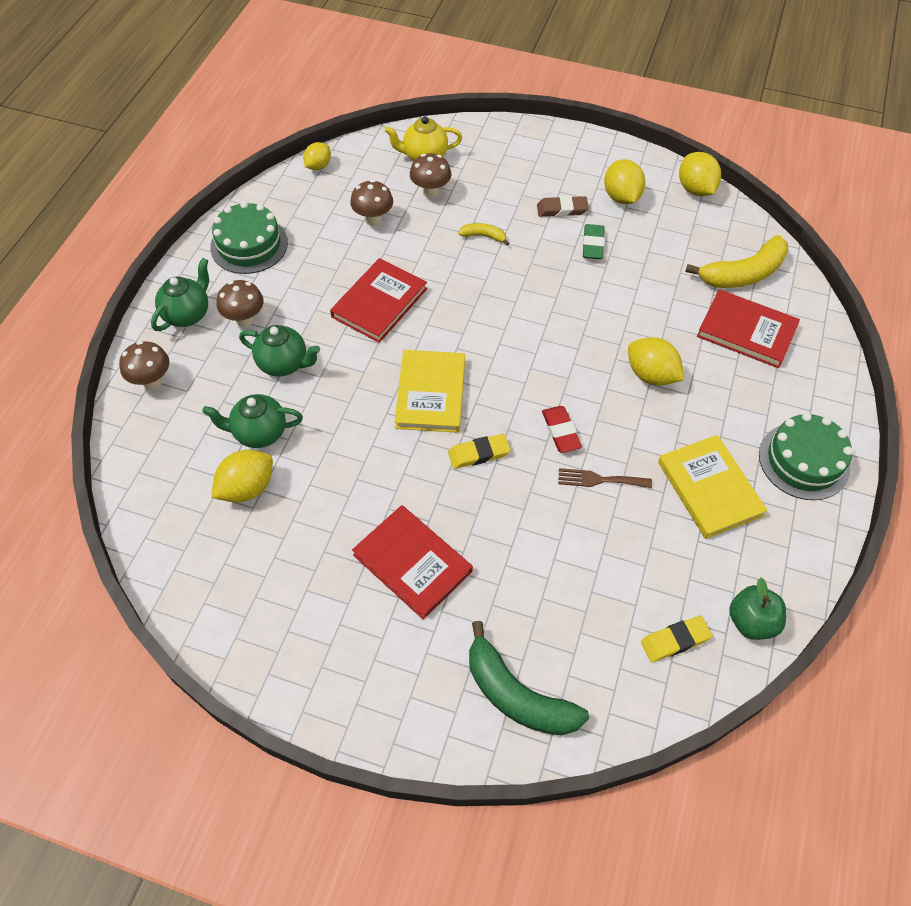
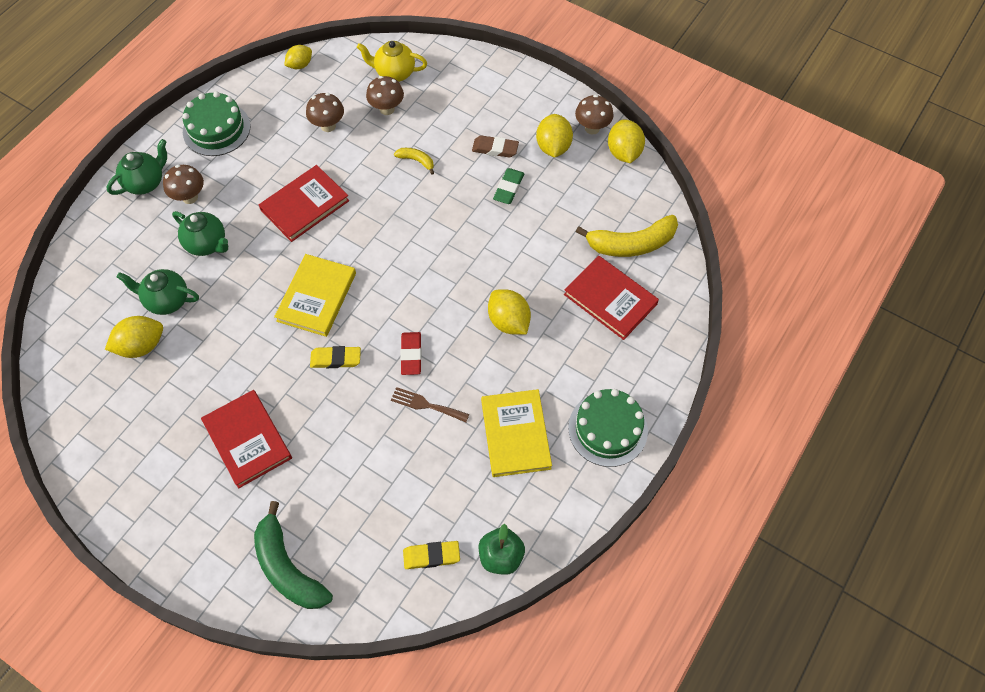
camera: 15 degrees right, 5 degrees up
(152, 381) = (99, 236): brown mushroom -> brown mushroom (592, 128)

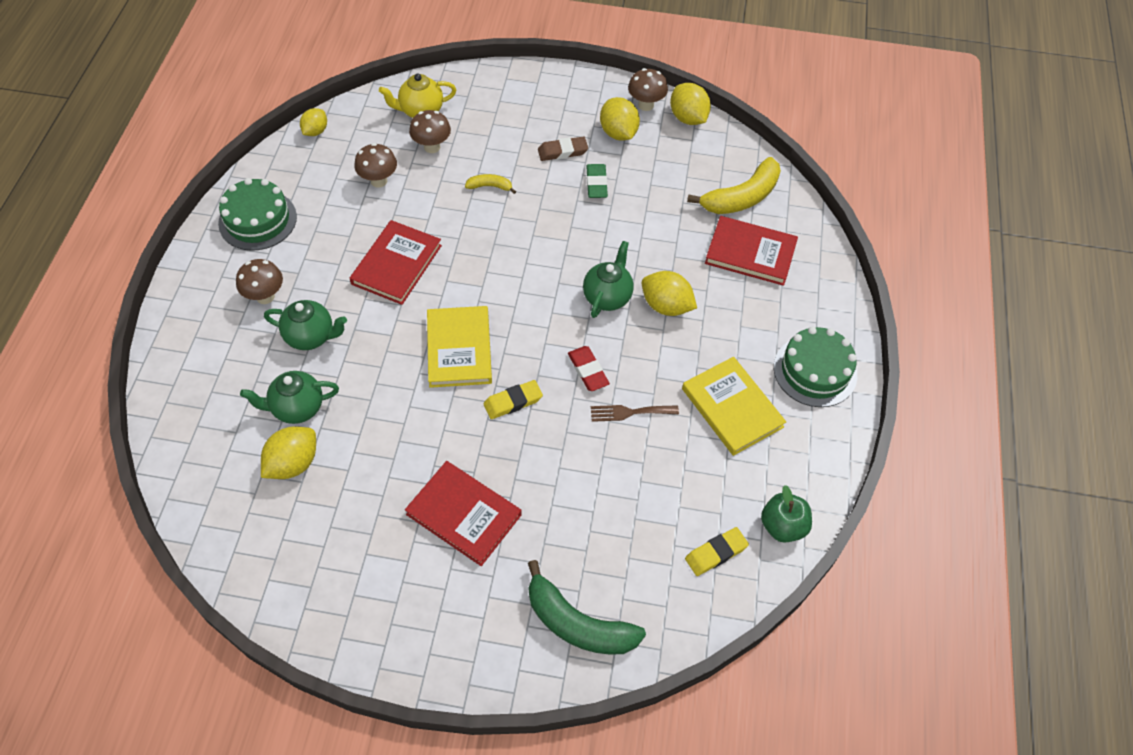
camera: 25 degrees left, 5 degrees down
(146, 183) = (206, 298): green teapot -> green teapot (607, 297)

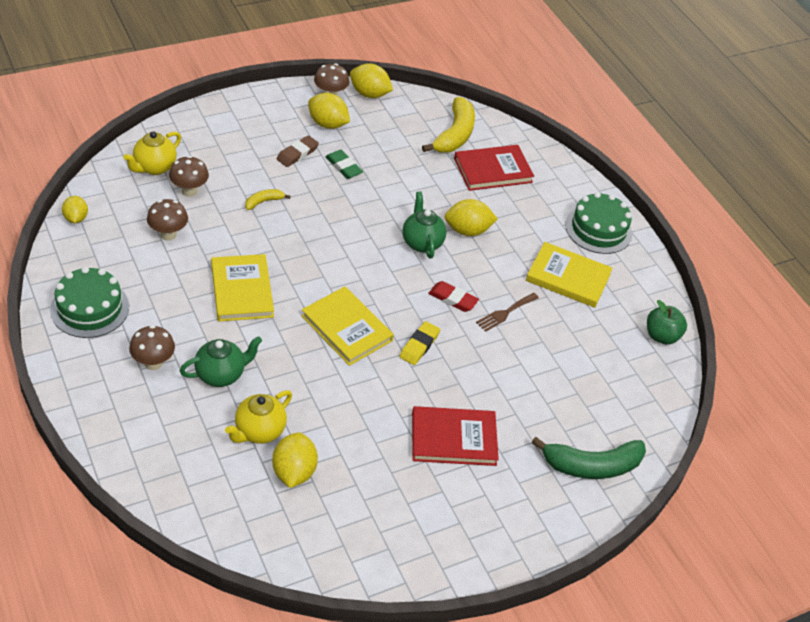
camera: 40 degrees left, 10 degrees down
(297, 408) = (259, 431): green teapot -> yellow teapot
(397, 265) = (242, 290): red book -> yellow book
(716, 553) = (637, 374): yellow eraser -> none

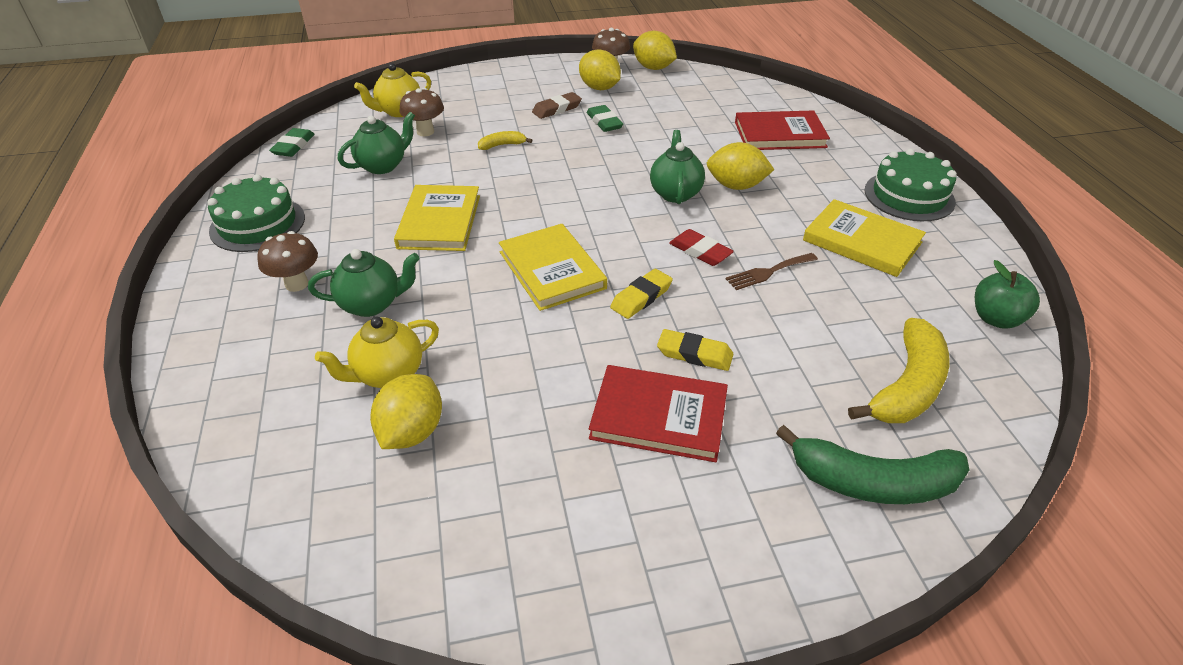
camera: 20 degrees right, 5 degrees down
(76, 218) = (293, 146): yellow lemon -> green eraser
(168, 234) = (383, 166): brown mushroom -> green teapot
(454, 135) = (740, 103): yellow banana -> yellow banana (907, 386)
(467, 388) = (694, 354): none -> yellow eraser

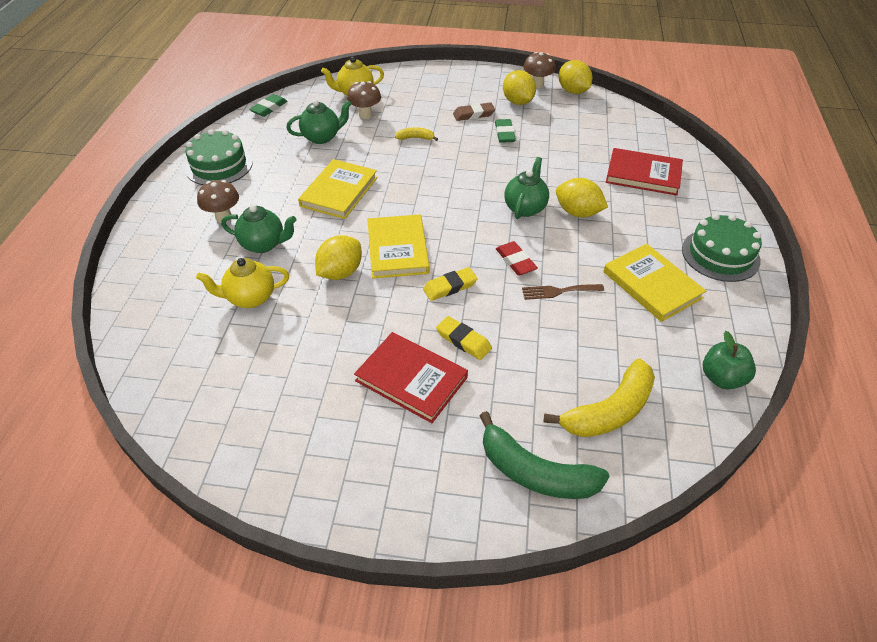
camera: 20 degrees right, 5 degrees up
(412, 432) = (245, 342): yellow lemon -> yellow lemon (340, 272)

